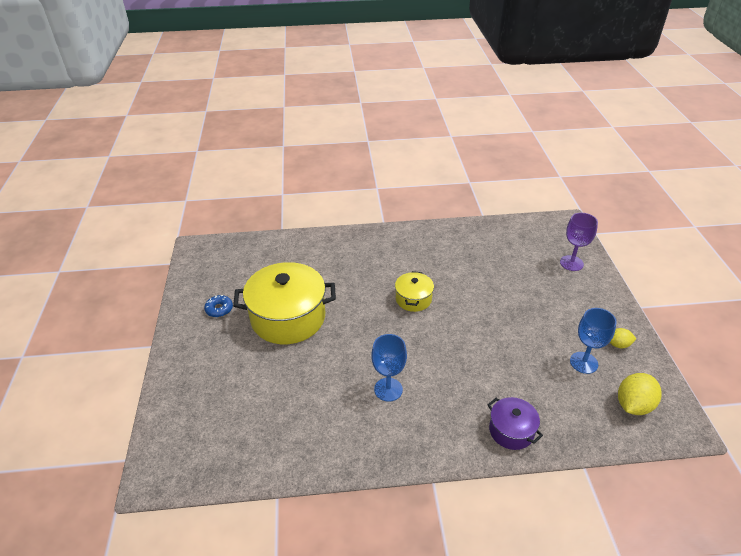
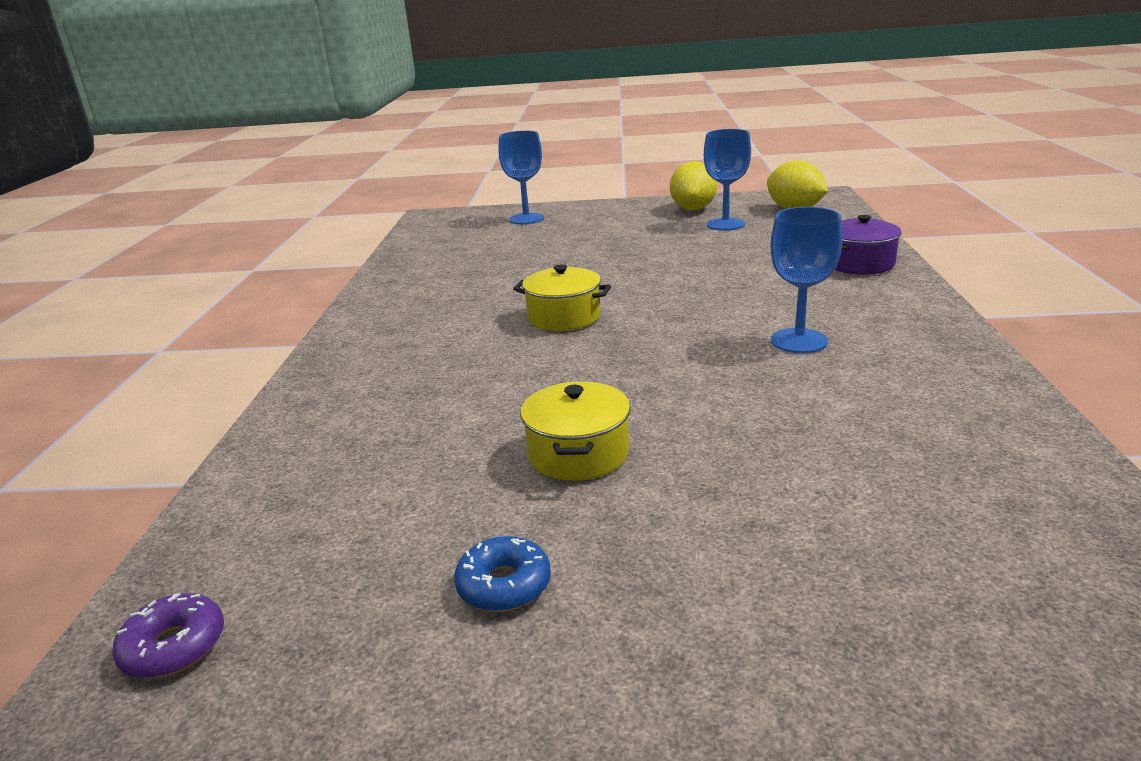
camera: 80 degrees left, 15 degrees down
(206, 254) = (174, 647): none -> purple donut
(288, 317) = (578, 453): yellow pot -> yellow pot, size x0.50
(571, 263) = (526, 219): purple goblet -> blue goblet
(618, 344) = (693, 209): yellow lemon -> yellow lemon, size x1.73

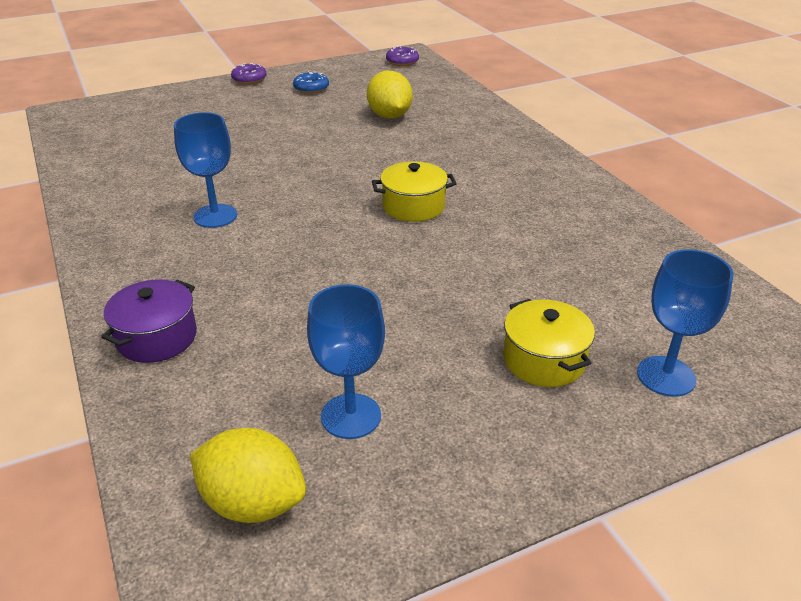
camera: 150 degrees right, 10 degrees up
(578, 453) = (319, 127): yellow pot -> yellow pot (544, 360)
(640, 691) = (249, 79): none -> purple donut
(693, 209) = (432, 470): yellow lemon -> yellow lemon (389, 116)

